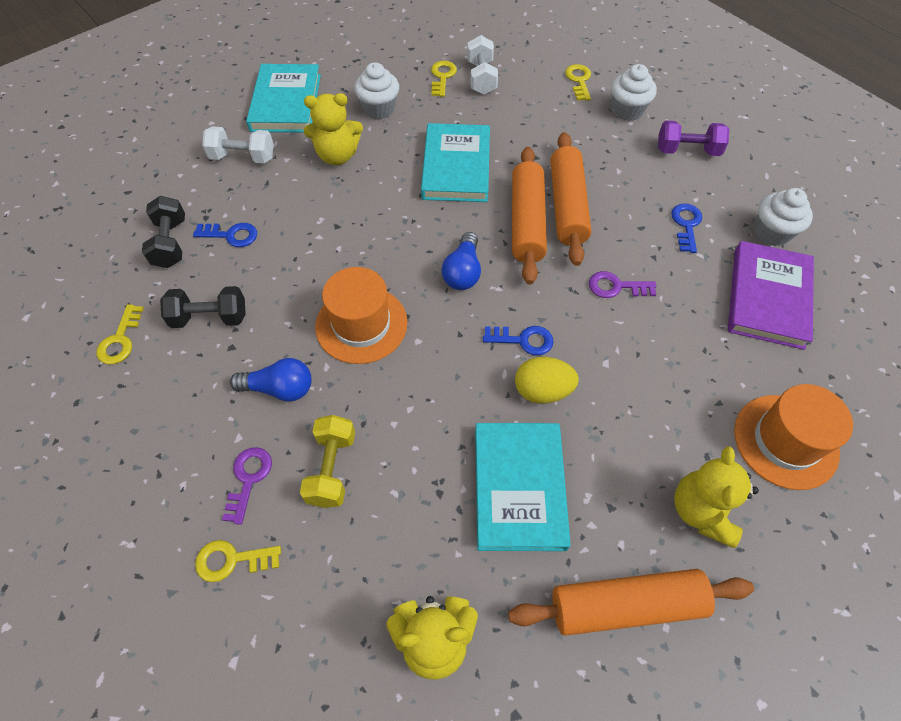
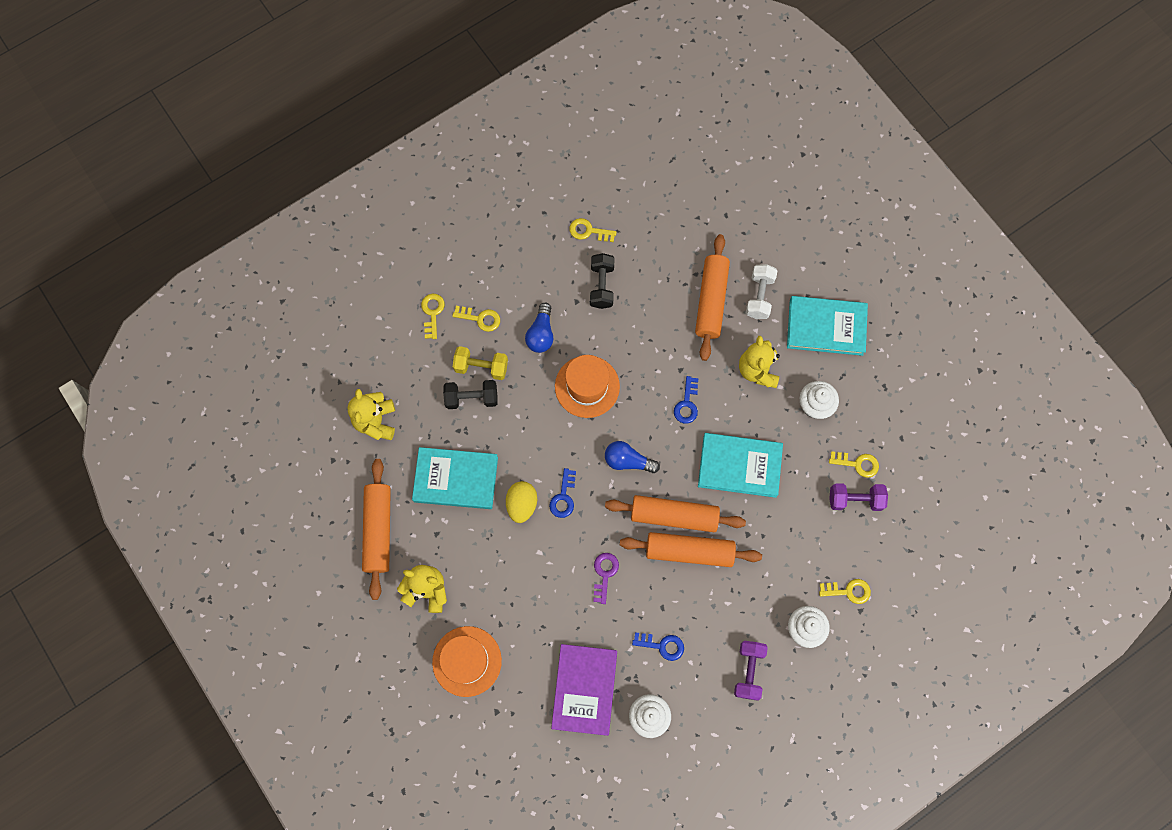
camera: 95 degrees right, 15 degrees up
(171, 243) = (671, 252): black dumbbell -> black dumbbell (472, 398)
(231, 235) = (676, 294): blue key -> blue key (687, 404)
(244, 200) = (711, 301): none -> orange rolling pin
(248, 479) = (480, 318): purple key -> yellow key
(481, 78) = (855, 499): white dumbbell -> purple dumbbell
(767, 297) = (584, 689): purple book -> purple book turned 75 degrees clockwise

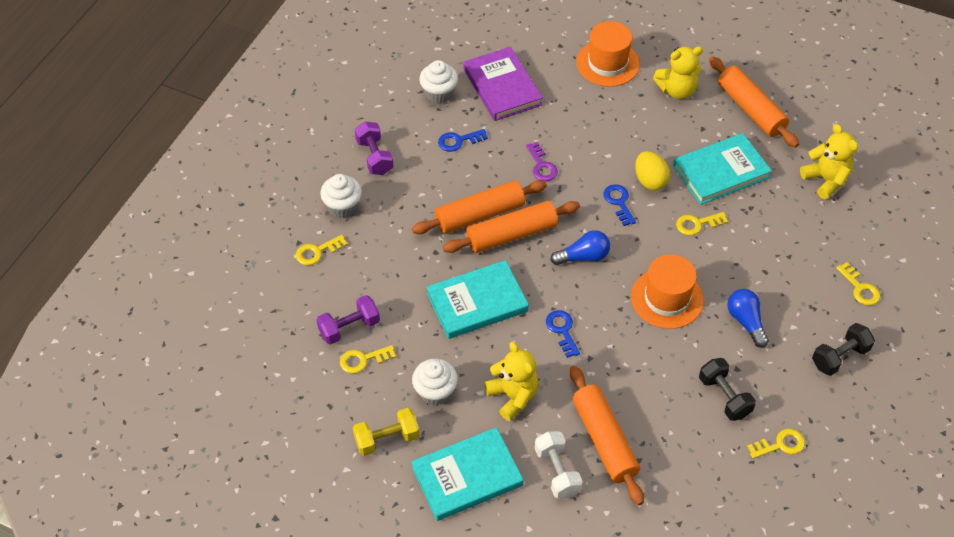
camera: 150 degrees right, 20 degrees down
(472, 398) = (761, 237): black dumbbell -> black dumbbell (839, 357)
(480, 318) = (813, 306): yellow key -> yellow key (697, 224)
(481, 367) = (775, 266): yellow dumbbell -> yellow dumbbell (387, 439)

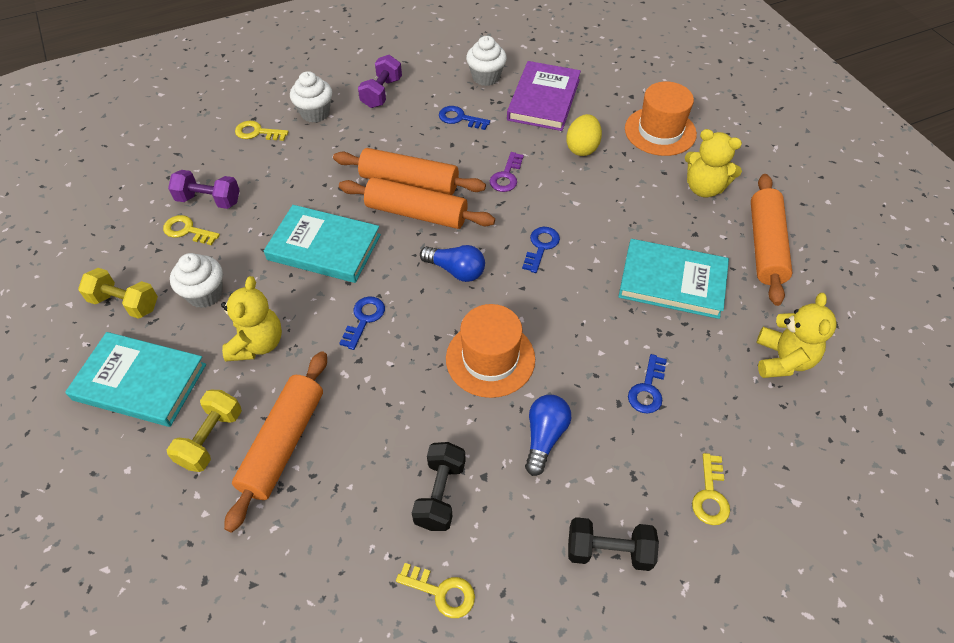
camera: 40 degrees right, 0 degrees up
(557, 471) = (211, 438): white dumbbell -> yellow dumbbell
(650, 180) = (592, 247): yellow egg -> yellow egg (582, 148)
(697, 224) = (596, 312): yellow key -> none
(772, 251) = (647, 389): none -> blue key

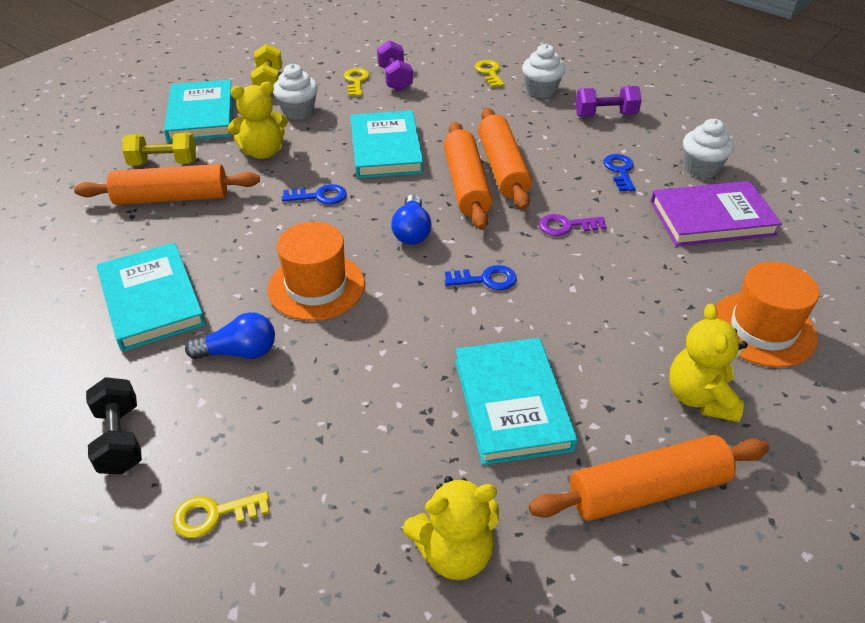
camera: 65 degrees right, 10 degrees down
(440, 494) = (151, 300): black dumbbell -> turquoise book
(441, 592) = (53, 331): yellow key -> none
(582, 148) = (664, 269): yellow egg -> none
(647, 389) = (337, 420): blue key -> none

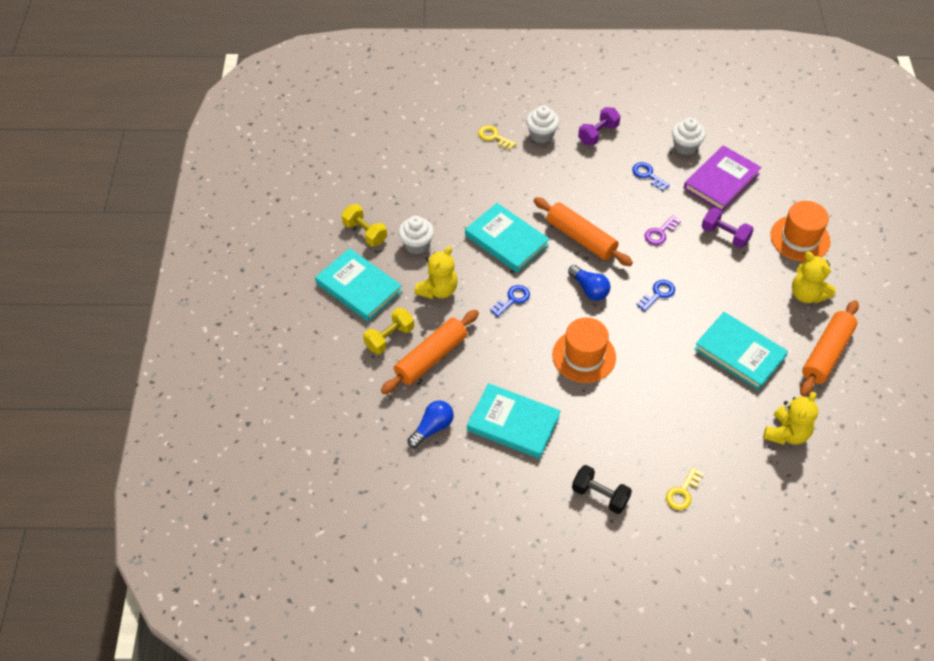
camera: 40 degrees left, 10 degrees up
(239, 352) = (594, 417): blue light bulb -> blue light bulb (432, 428)
(356, 81) = (420, 196): yellow key -> none
(395, 79) = (442, 178): purple dumbbell -> purple dumbbell (725, 235)
(502, 168) = (586, 213): orange rolling pin -> none

